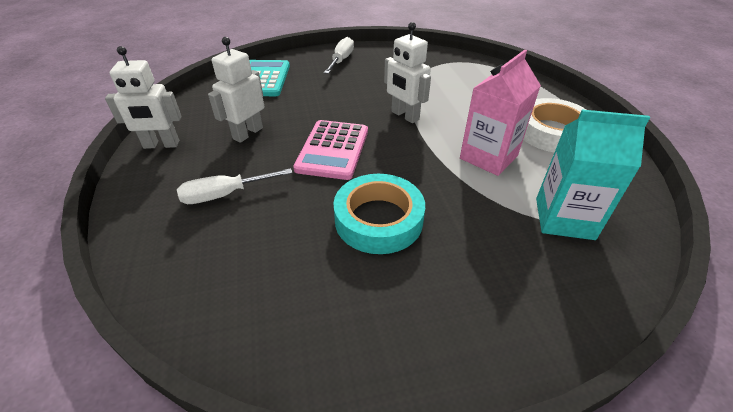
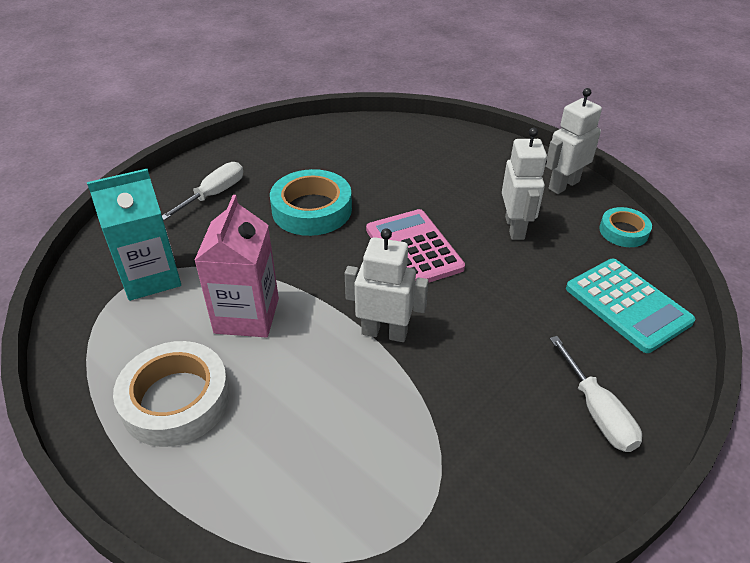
camera: 145 degrees right, 0 degrees up
(193, 104) = (623, 231): none -> turquoise tape
(225, 194) = (446, 177): white screwdriver -> white screwdriver (213, 195)

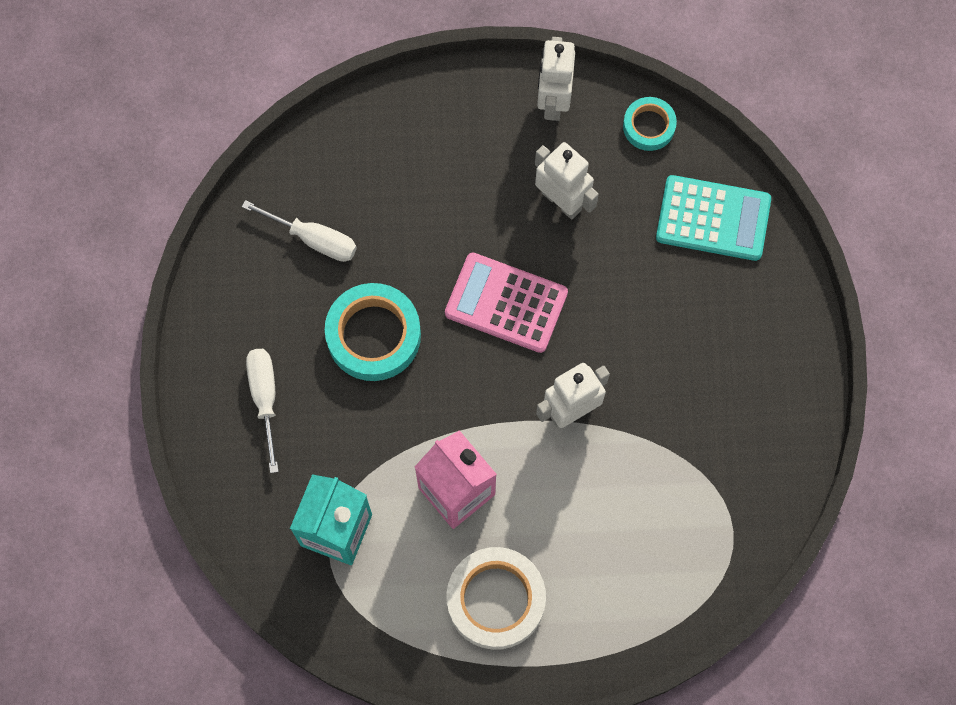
camera: 45 degrees left, 30 degrees up
(597, 411) = (765, 346): white screwdriver -> white screwdriver (313, 239)

